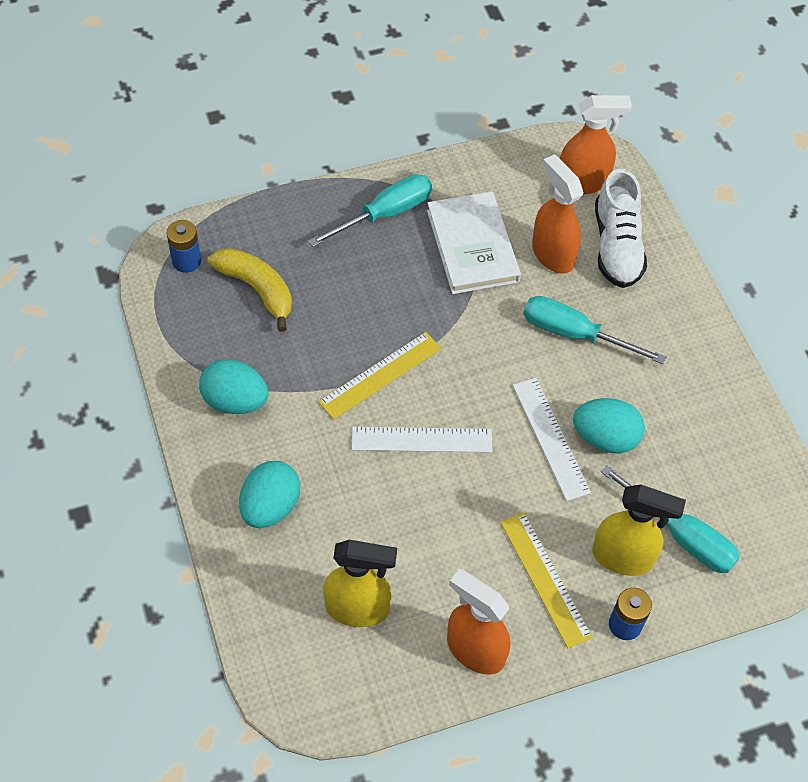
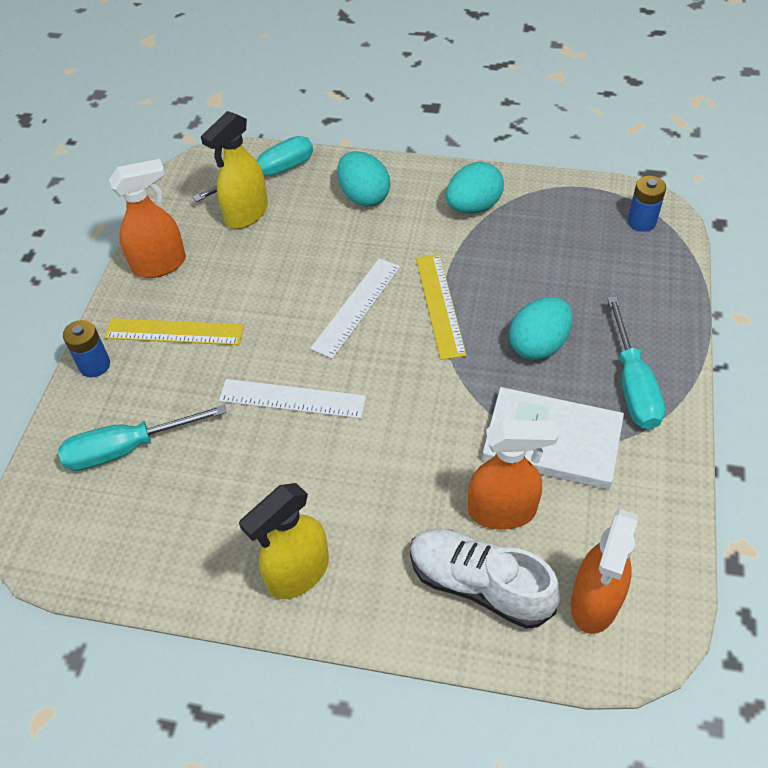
camera: 125 degrees right, 5 degrees down
(257, 289) = (584, 256): yellow banana -> none
(574, 334) = (389, 478): turquoise screwdriver -> turquoise screwdriver (269, 174)
(605, 438) = (261, 442): turquoise egg -> turquoise egg (538, 345)
(623, 557) = (146, 394): yellow spray bottle -> yellow spray bottle (298, 573)

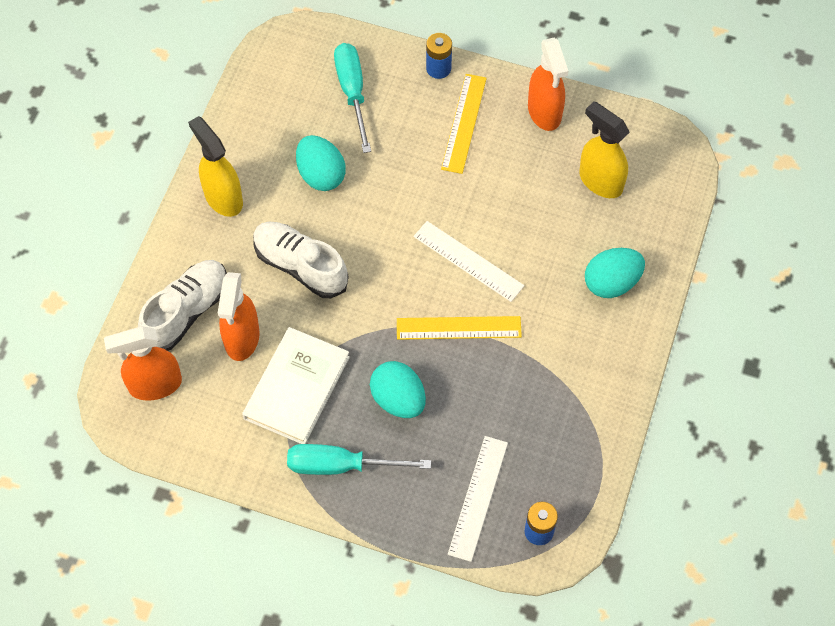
camera: 95 degrees right, 10 degrees up
(269, 174) = (654, 203): turquoise screwdriver -> none
(292, 399) = (377, 204): white ruler -> white ruler (478, 498)
(388, 464) = (300, 266): none -> white shoe
(473, 207) = (583, 378): turquoise egg -> turquoise egg (321, 175)
(594, 602) = (154, 385): orange spray bottle -> orange spray bottle turned 45 degrees counterclockwise

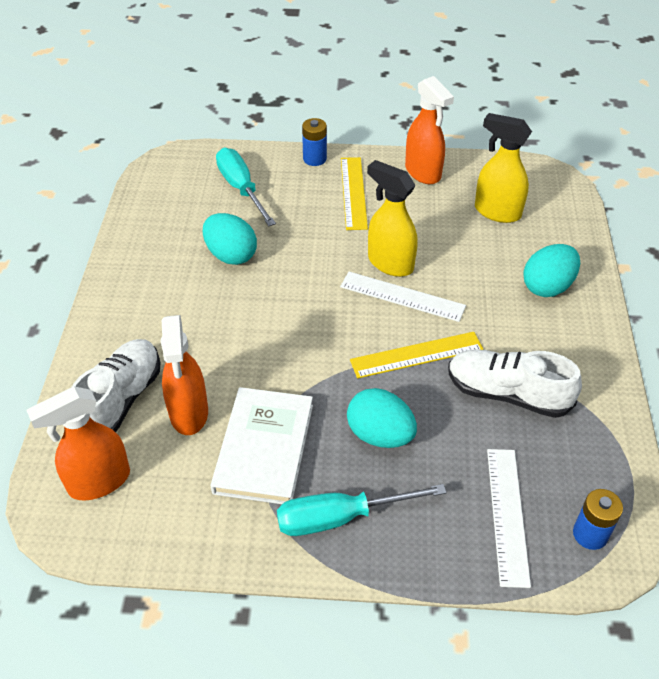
camera: 15 degrees left, 15 degrees down
(223, 198) = (136, 292): yellow spray bottle -> yellow spray bottle (390, 263)
(300, 266) = (233, 334): white shoe -> white shoe (507, 394)

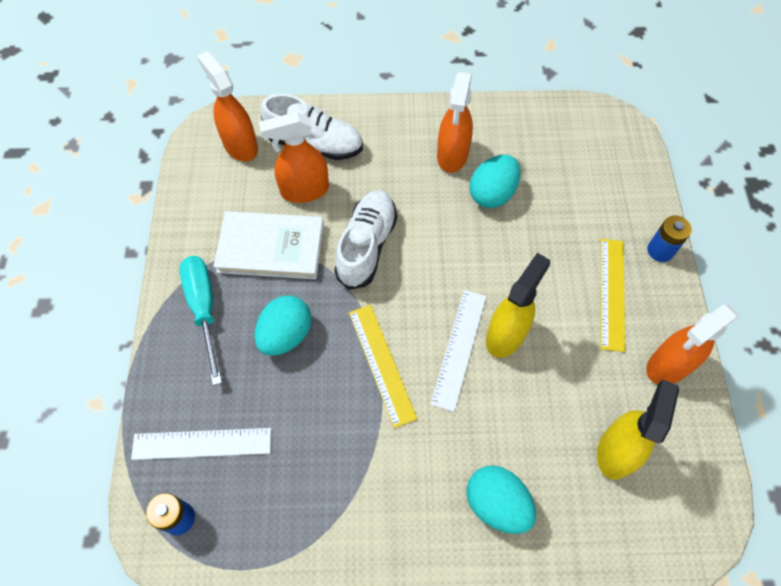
camera: 85 degrees right, 15 degrees up
(174, 280) = (452, 155): none -> orange spray bottle
(241, 189) = (591, 189): turquoise screwdriver -> none
(353, 192) = (612, 293): yellow ruler -> yellow ruler turned 75 degrees counterclockwise
(507, 394) = (338, 450): white shoe -> white shoe (366, 246)

